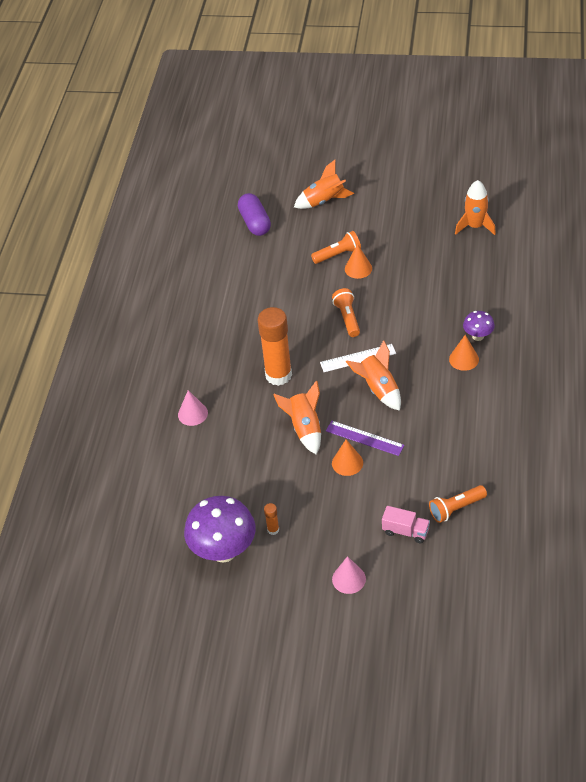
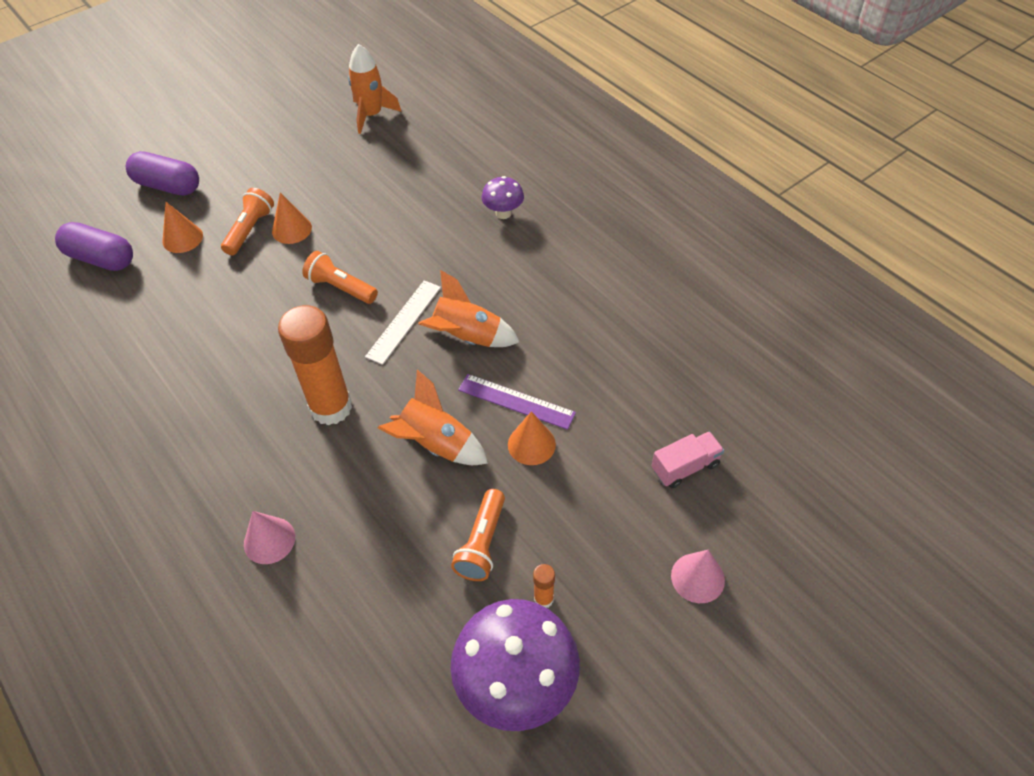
camera: 50 degrees left, 5 degrees up
(324, 201) = (168, 186): orange rocket -> purple capsule
(364, 438) = (516, 401): purple ruler -> purple ruler turned 45 degrees clockwise
(456, 508) = (701, 399): orange flashlight -> orange flashlight (482, 543)
(464, 359) = (517, 244): orange cone -> orange cone (182, 238)

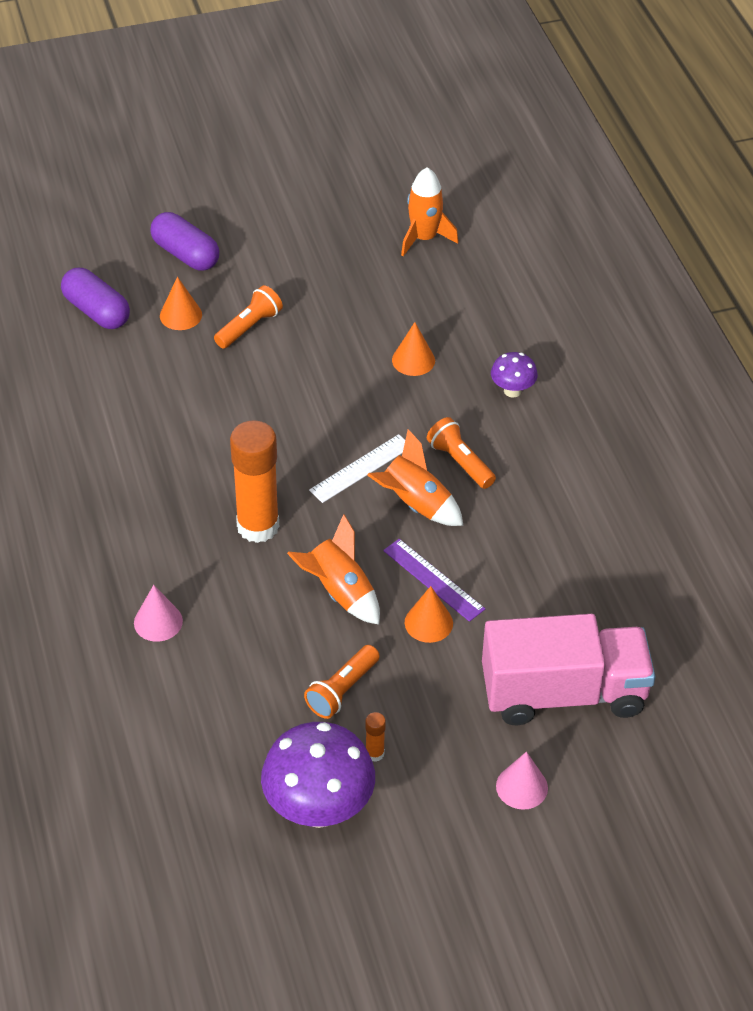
camera: 20 degrees right, 5 degrees down
(292, 229) = (290, 339): orange cone -> orange cone (413, 360)
(341, 288) = (314, 415): orange flashlight -> orange flashlight (460, 462)
(685, 467) = (563, 693): pink truck -> pink truck, size x2.36

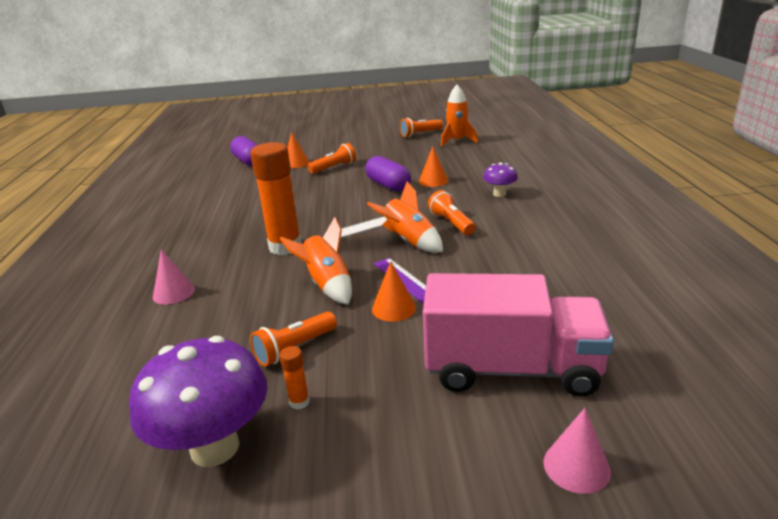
camera: 15 degrees right, 20 degrees down
(185, 254) = (313, 145): purple capsule -> purple capsule (388, 185)
(358, 214) = (420, 134): none -> orange flashlight
(522, 787) = (448, 452): pink cone -> pink cone (576, 466)

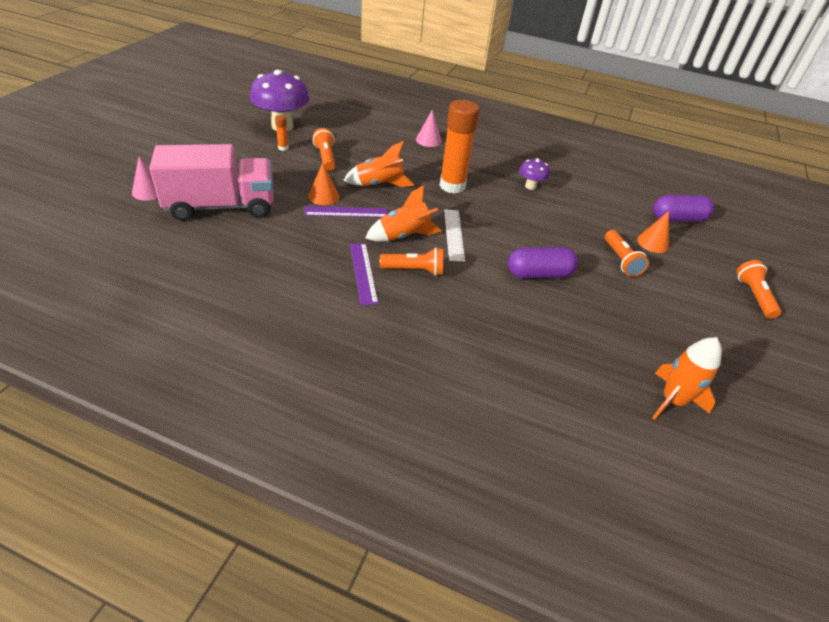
camera: 110 degrees right, 15 degrees up
(420, 134) = (730, 381): orange flashlight -> orange flashlight (753, 296)
(433, 181) = (527, 307): orange cone -> none
(487, 240) = (363, 272): none -> purple ruler
(499, 194) = (450, 333): purple mushroom -> purple mushroom (530, 186)
(511, 369) = (221, 206): pink truck -> pink truck turned 135 degrees counterclockwise

